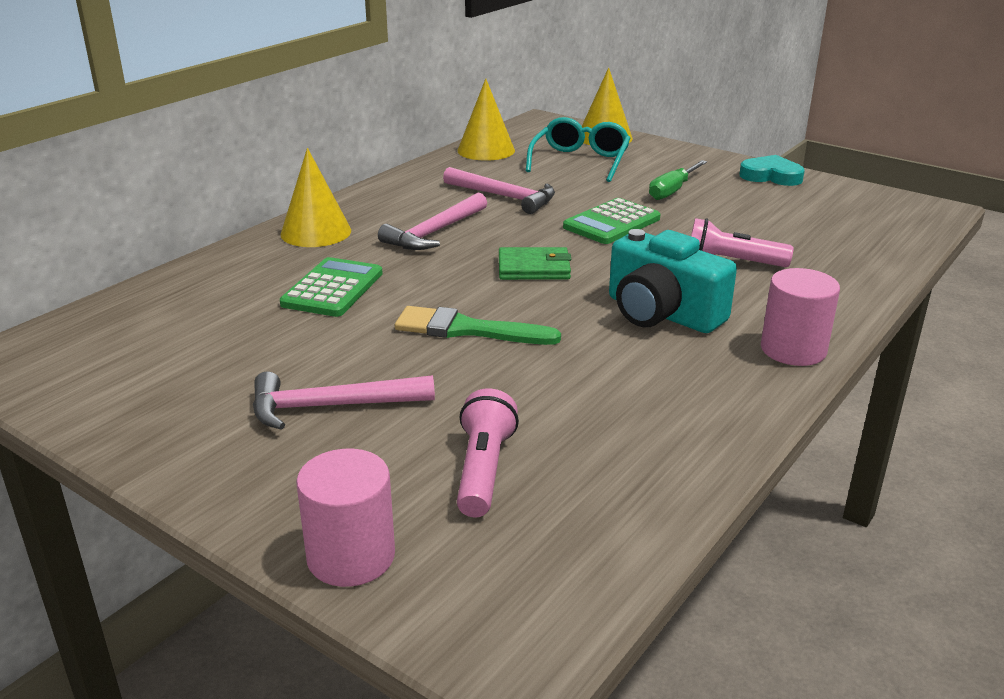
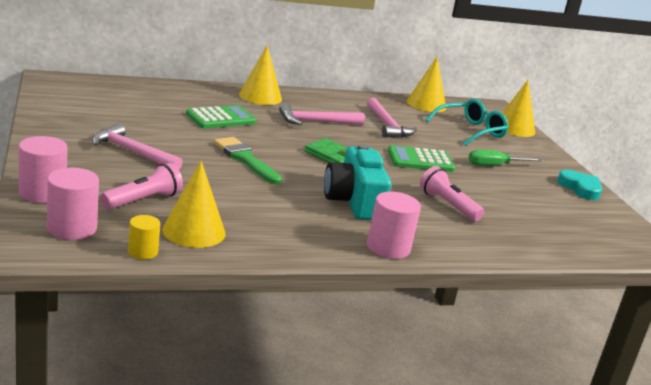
camera: 35 degrees right, 5 degrees down
(493, 582) = (72, 228): none -> pink cylinder
(616, 471) = (194, 231): none -> yellow cone
(630, 547) = (143, 252): none -> yellow cylinder

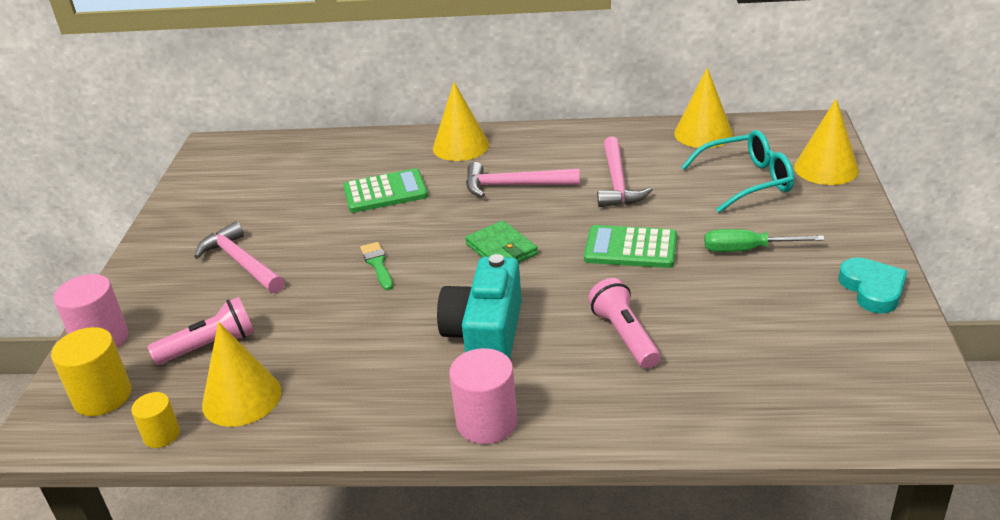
camera: 25 degrees right, 10 degrees up
(72, 228) = (102, 396): pink cylinder -> yellow cylinder
(245, 159) = (377, 264): green brush -> green brush, size x0.61

